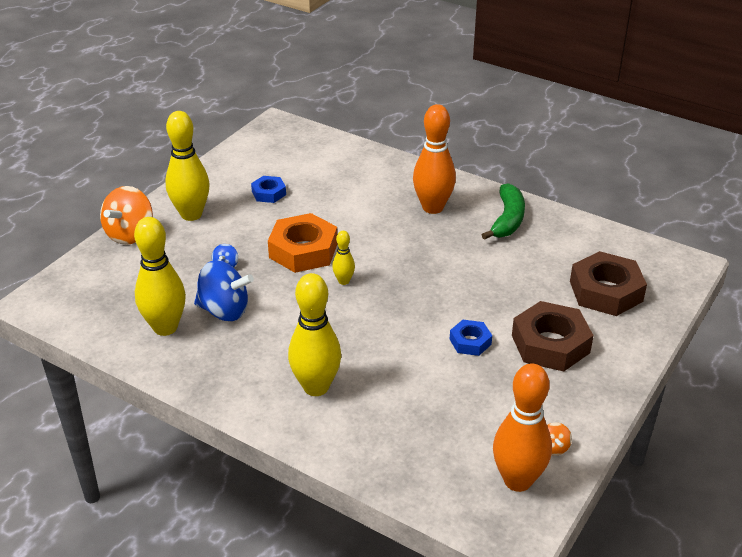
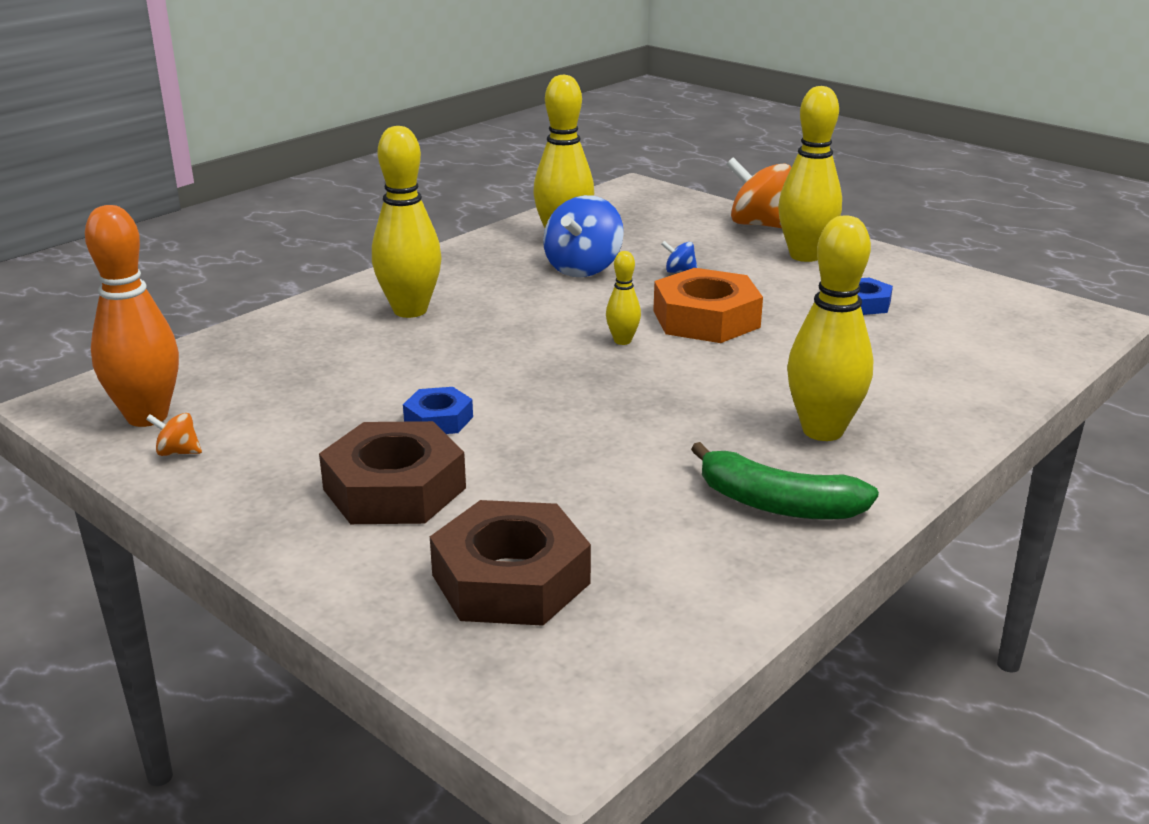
camera: 100 degrees right, 10 degrees down
(432, 207) = (822, 431): orange bowling pin -> yellow bowling pin

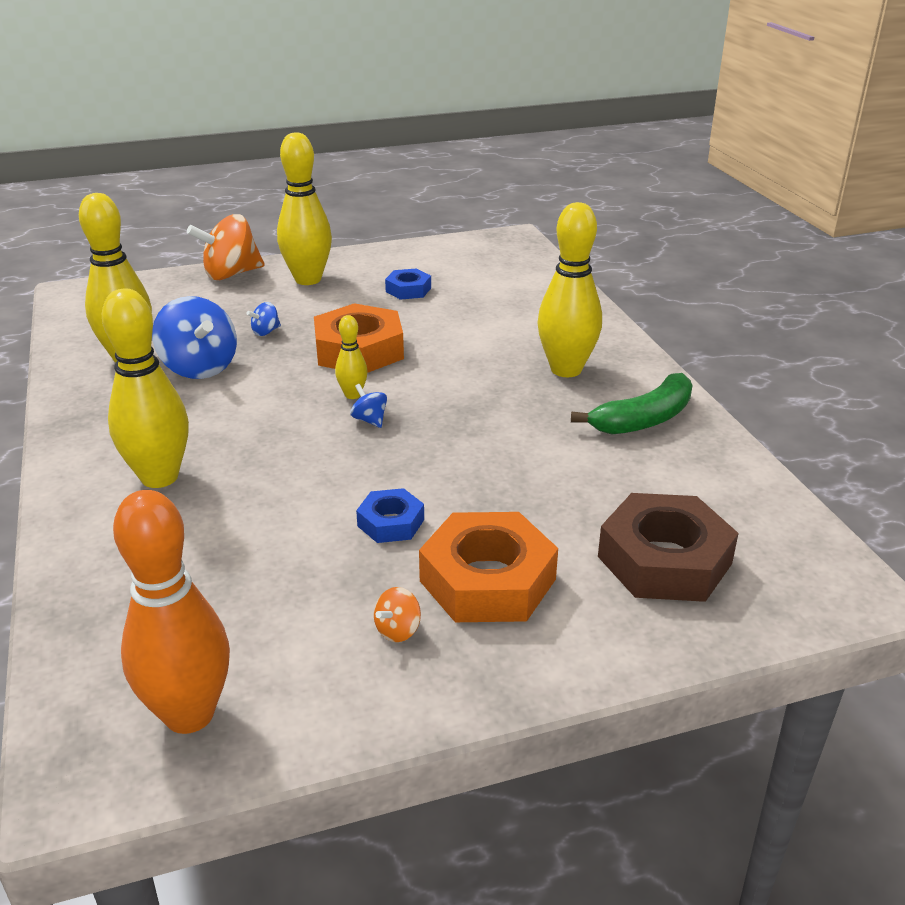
camera: 60 degrees left, 5 degrees up
(178, 452) = (295, 706): orange spinning top -> orange spinning top (398, 630)
(394, 488) = (487, 580): brown nut -> orange nut
(589, 361) = (369, 420): none -> blue spinning top

